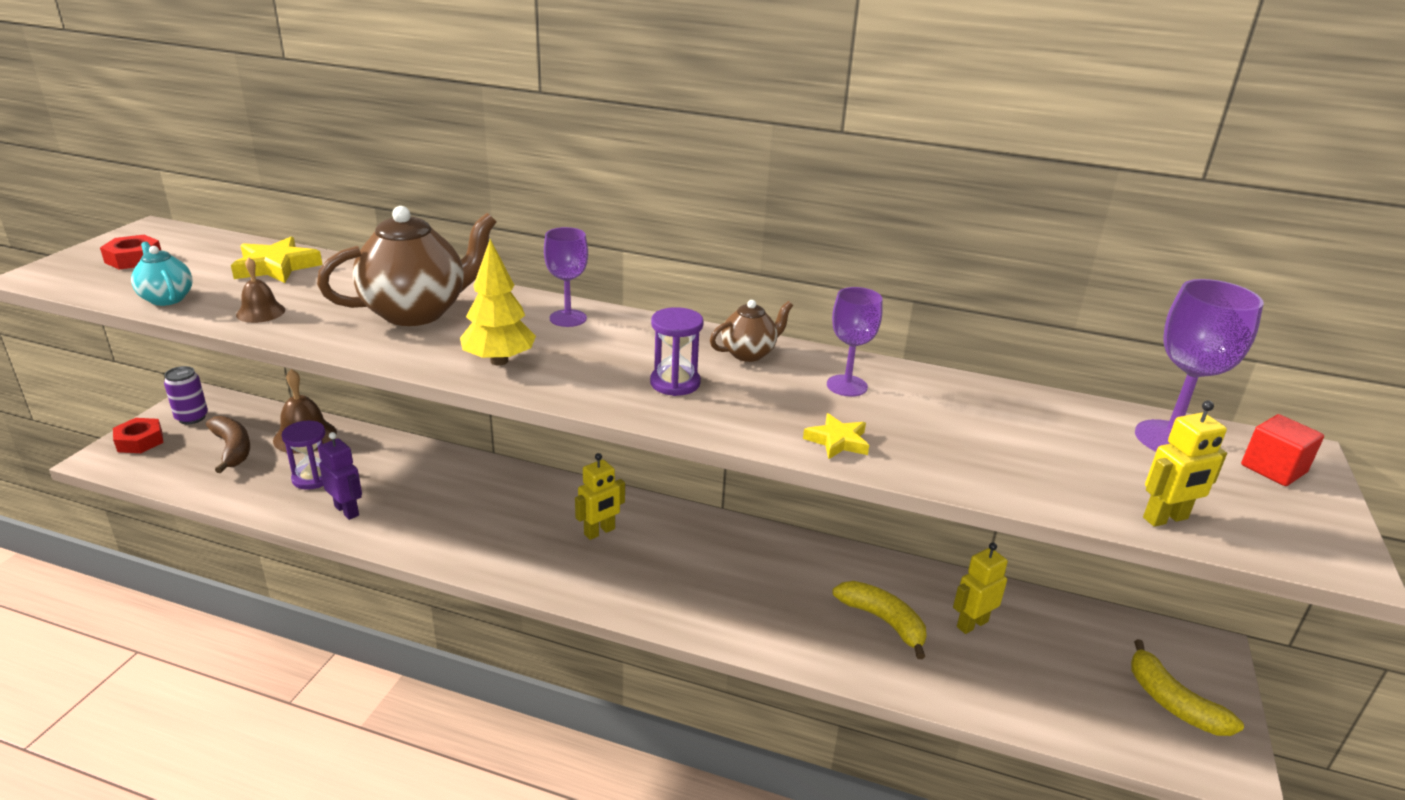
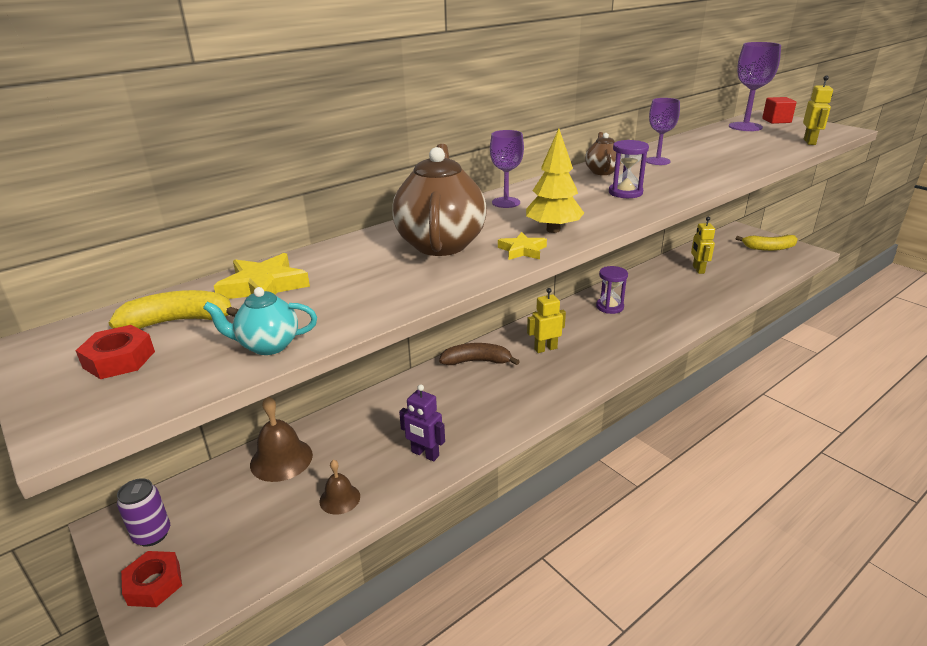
camera: 55 degrees left, 0 degrees up
(233, 449) = (252, 510): brown banana -> brown banana (476, 361)
(260, 312) = (364, 302): brown bell -> brown bell (340, 498)
(312, 478) = (357, 465): purple hourglass -> purple hourglass (609, 307)
(347, 510) = (425, 454): purple robot -> purple robot turned 135 degrees counterclockwise
(599, 532) = (545, 349): yellow robot -> yellow robot turned 105 degrees counterclockwise
(837, 441) = (716, 174): yellow star -> yellow star (522, 250)
(883, 621) = (684, 289): yellow banana -> yellow banana (180, 321)

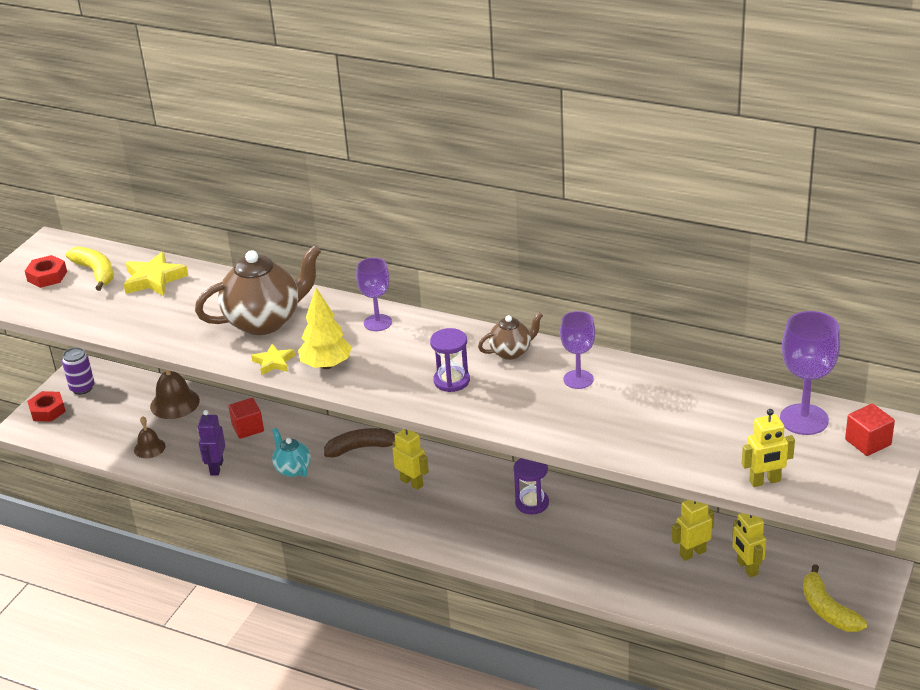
camera: 65 degrees right, 5 degrees up
(268, 346) = (82, 315): turquoise teapot -> turquoise teapot (292, 469)
(381, 418) = (248, 428): none -> red cube
(476, 361) = (361, 448): brown banana -> brown banana turned 75 degrees counterclockwise
(720, 258) = (747, 568): none -> yellow robot

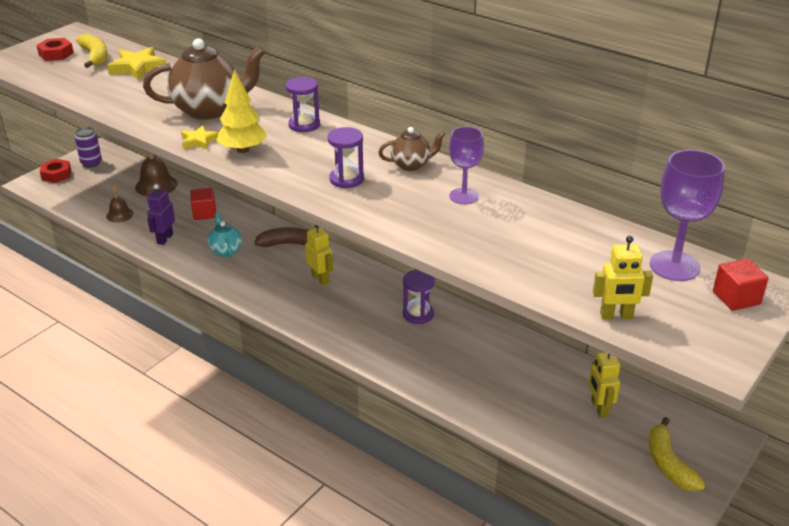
camera: 10 degrees right, 0 degrees up
(377, 323) = (304, 125): purple goblet -> purple hourglass
(692, 553) = (551, 385): yellow robot -> none

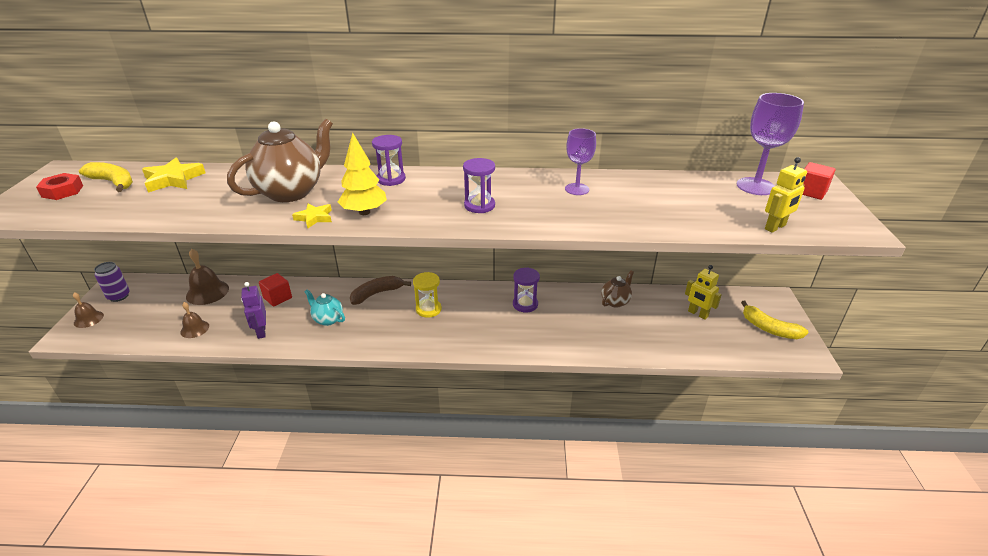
camera: 35 degrees left, 0 degrees up
(56, 174) = (88, 319): red nut -> brown bell
(320, 279) = (428, 309): yellow robot -> yellow hourglass
(411, 165) = (512, 181): brown teapot -> brown teapot (615, 301)

